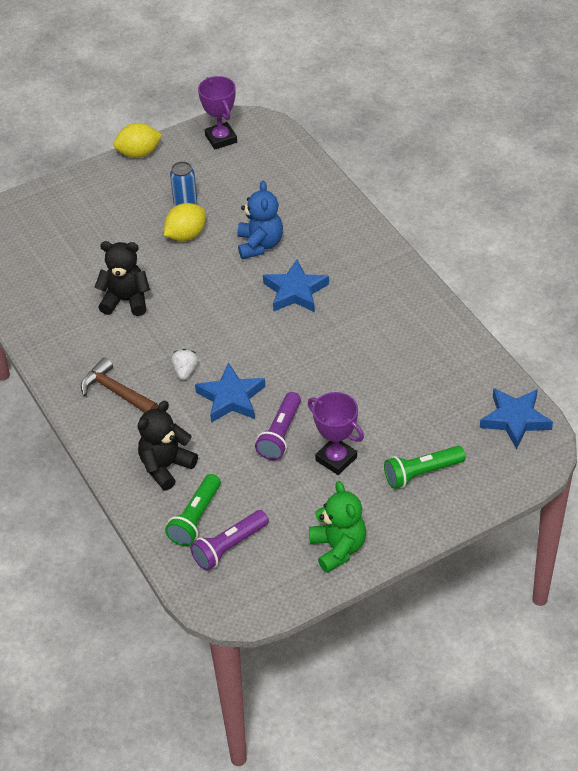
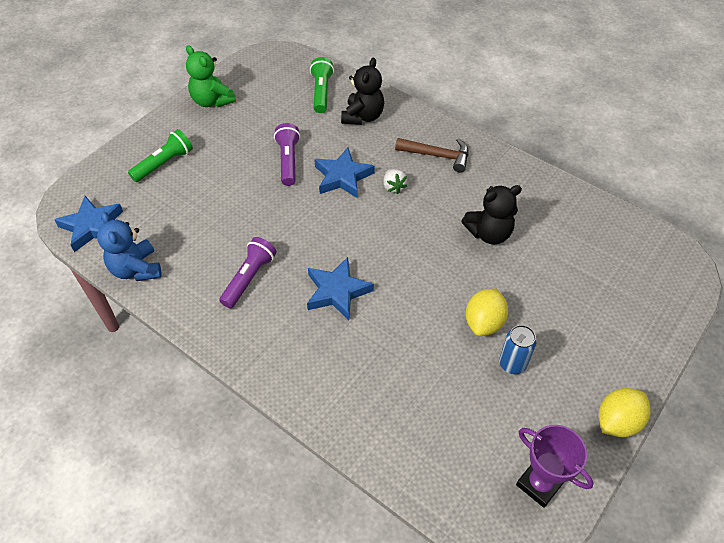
camera: 155 degrees right, 5 degrees up
(229, 547) = (289, 83): purple flashlight -> purple flashlight (249, 278)
(260, 245) = (401, 335): blue teddy bear -> blue teddy bear (136, 269)
(336, 459) = (236, 155): purple trophy -> none

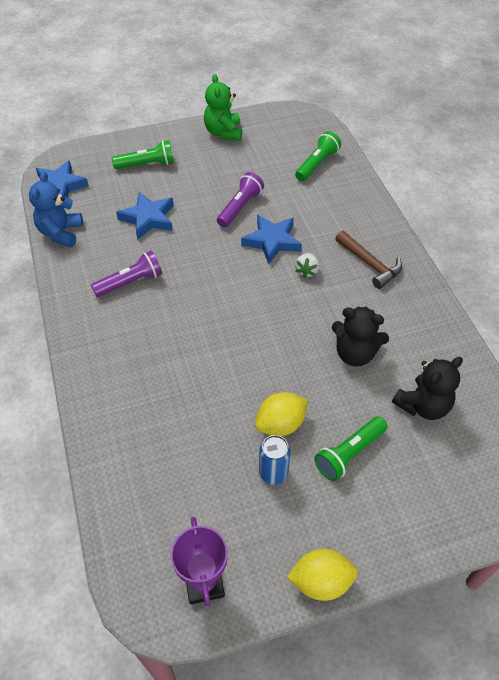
camera: 35 degrees right, 0 degrees up
(337, 291) = (185, 329): blue star -> blue star (148, 219)
(363, 116) = (334, 200): black teddy bear -> black teddy bear (423, 405)
(552, 313) = (349, 453): none -> green flashlight

